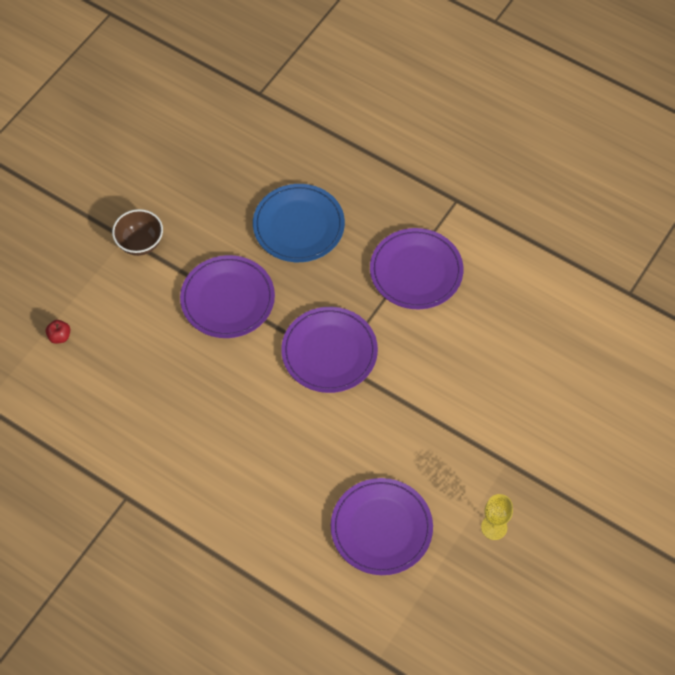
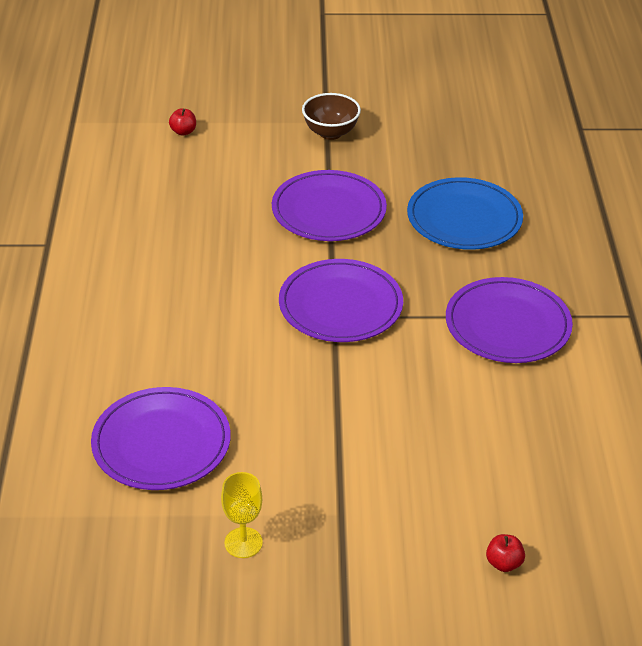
camera: 55 degrees right, 20 degrees down
(596, 402) = (503, 563): none -> red apple

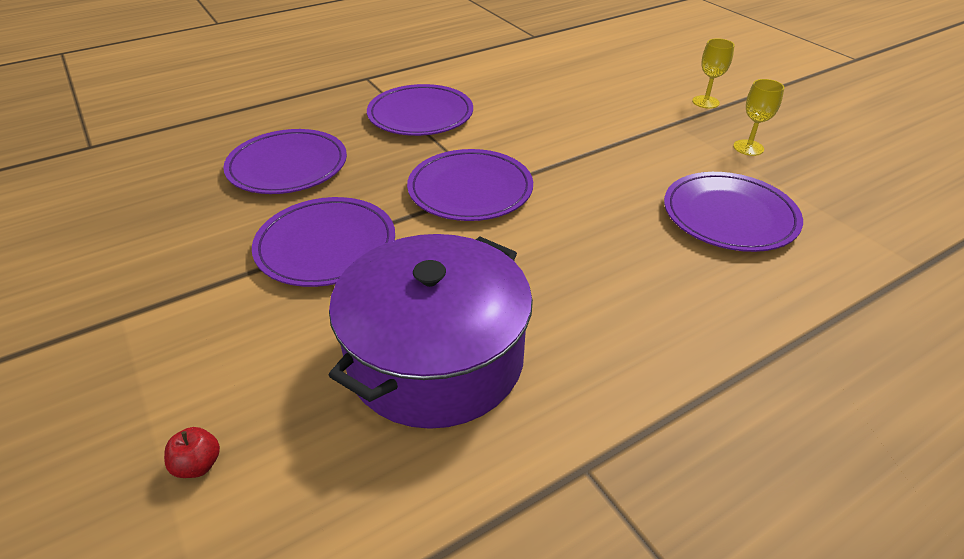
camera: 120 degrees left, 0 degrees up
(174, 222) = (435, 357): none -> purple pot
(330, 133) = (150, 303): brown bowl -> none
(366, 581) = (705, 102): none -> yellow goblet
(464, 218) = (287, 166): blue plate -> purple plate
(503, 563) = (631, 71): red apple -> none

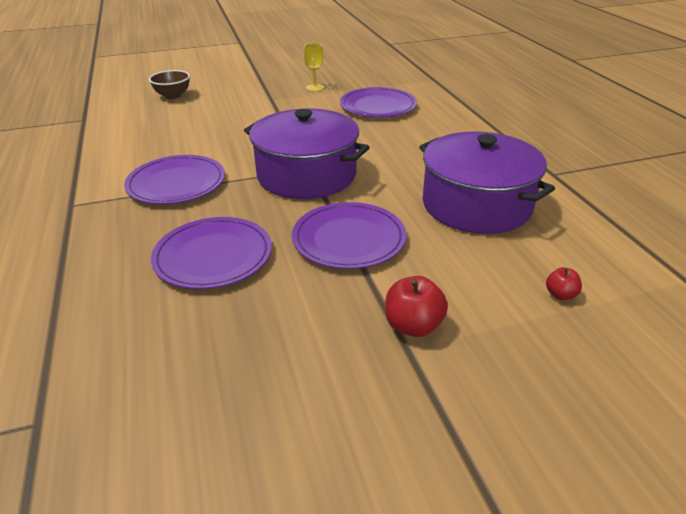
camera: 75 degrees left, 5 degrees down
(156, 317) = (413, 326): none -> red apple
(470, 189) = (307, 175): purple plate -> purple pot
(628, 62) = (173, 96): none -> brown bowl
(705, 102) = (253, 86): yellow goblet -> none

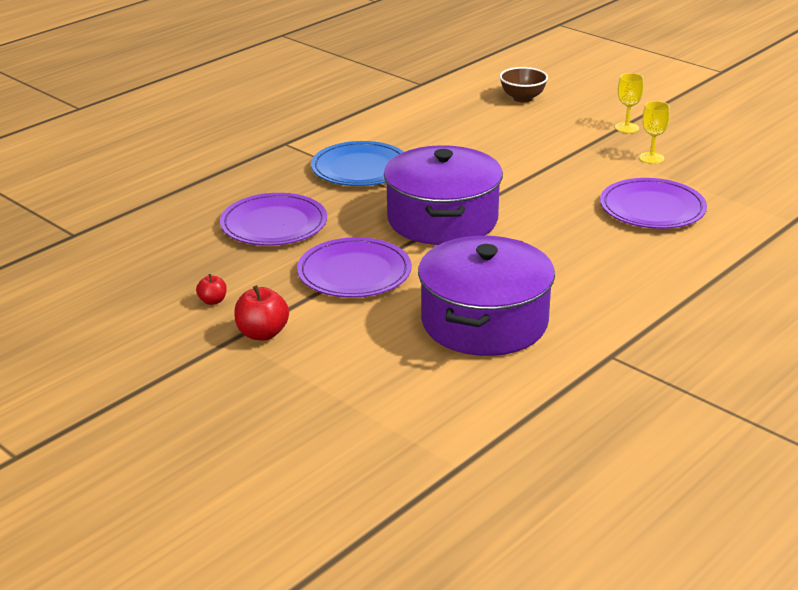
camera: 60 degrees right, 5 degrees down
(176, 183) = (360, 169): purple plate -> blue plate
(266, 82) = (626, 128): none -> yellow goblet
(560, 295) = (367, 396): red apple -> red apple (212, 301)

